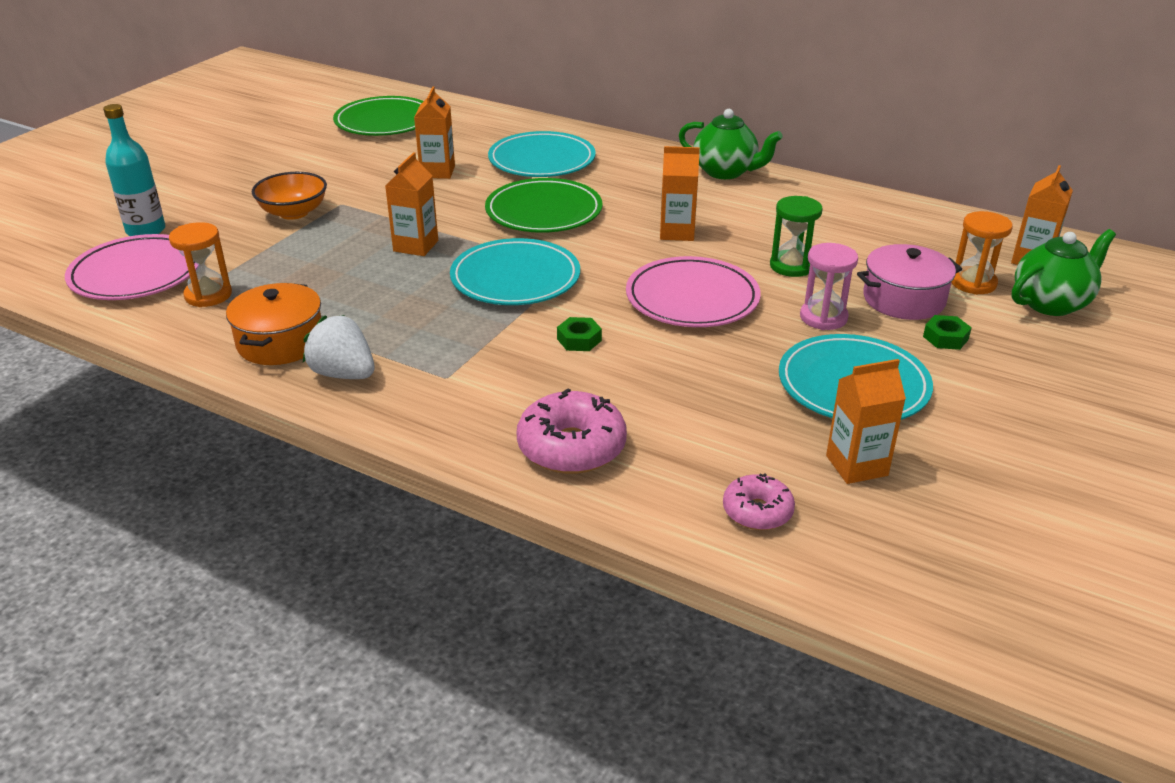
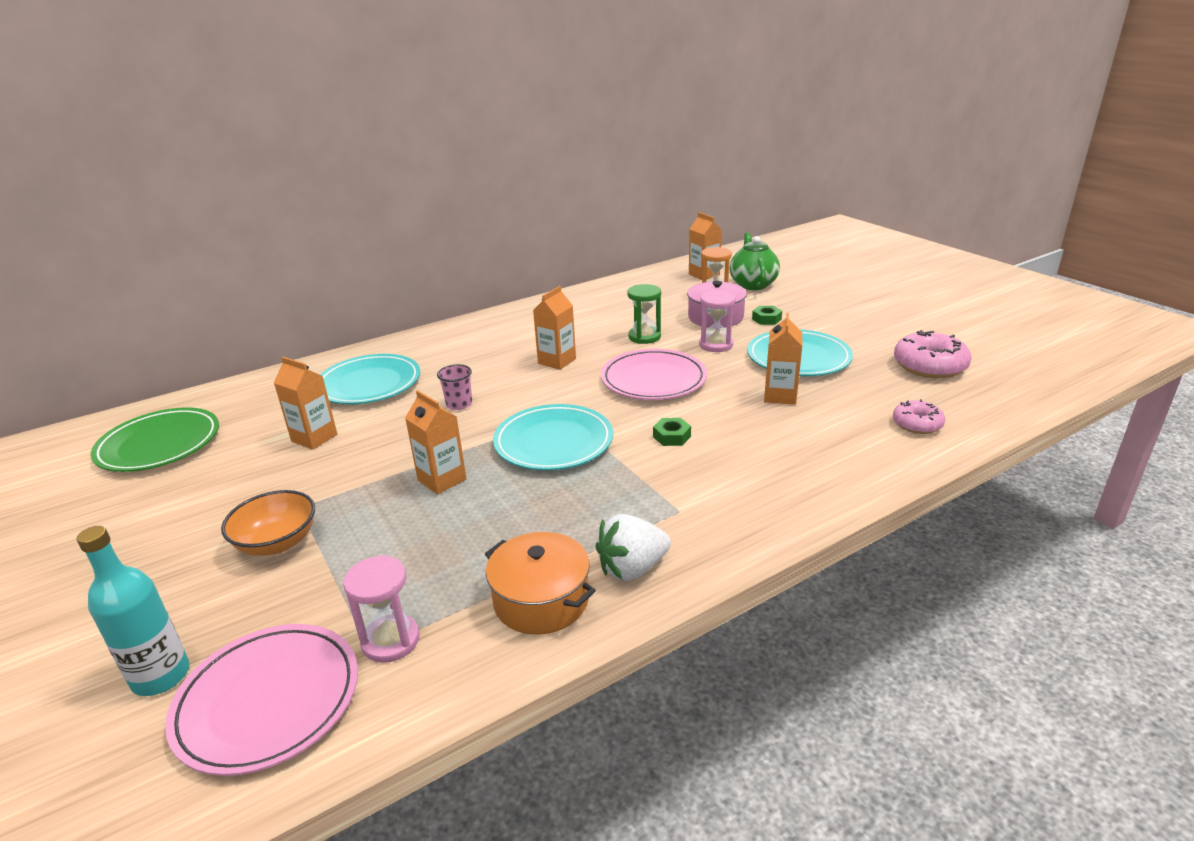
camera: 60 degrees left, 5 degrees down
(208, 295) = (390, 641): orange hourglass -> pink hourglass
(544, 212) = (459, 404): green plate -> pink cup
(571, 447) = (813, 474): pink donut -> pink donut (929, 366)
(725, 172) = (491, 322): green teapot -> none
(856, 465) = (882, 381): orange carton -> orange carton (780, 396)

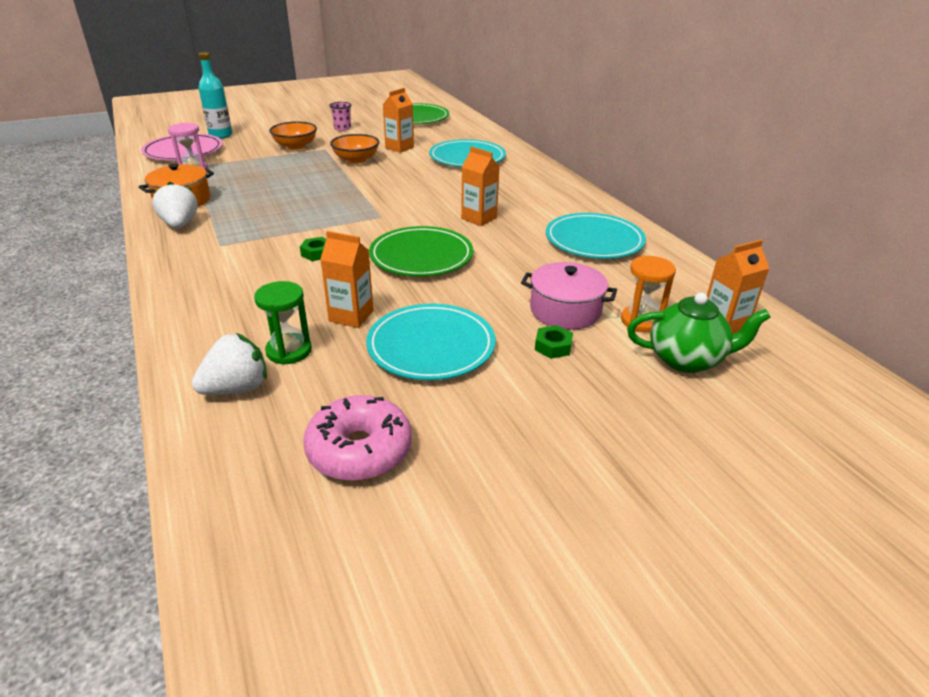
camera: 95 degrees right, 5 degrees up
(363, 466) = (356, 160): none -> orange bowl
(442, 480) = (322, 179): orange carton -> none
(459, 404) = (420, 183): pink cup -> pink cup (342, 128)
(553, 442) = (342, 211): turquoise plate -> turquoise plate (594, 241)
(644, 337) = (520, 262): green hourglass -> green hourglass (289, 351)
(653, 379) = (421, 256): pink plate -> green plate
(716, 345) = (486, 299): pink hourglass -> none
(917, 424) = (237, 388): pink donut -> white strawberry

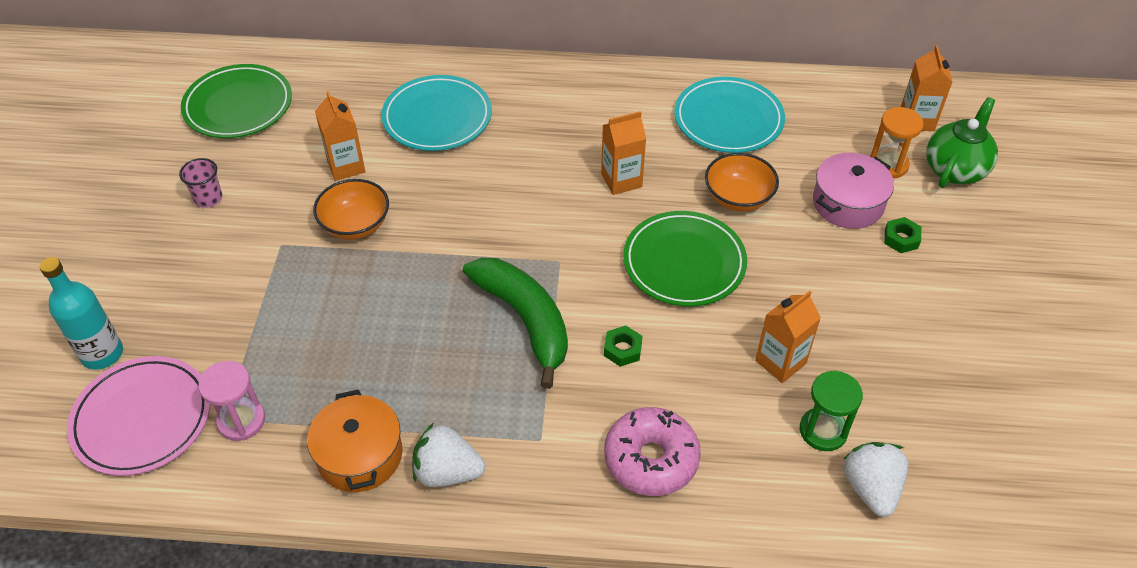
camera: 60 degrees left, 15 degrees up
(295, 146) = (241, 274): orange bowl -> orange bowl (738, 198)
(319, 218) = (525, 320): none -> green banana
(359, 450) = (994, 421): pink donut -> pink donut (651, 459)
(431, 346) = (863, 320): turquoise plate -> none

